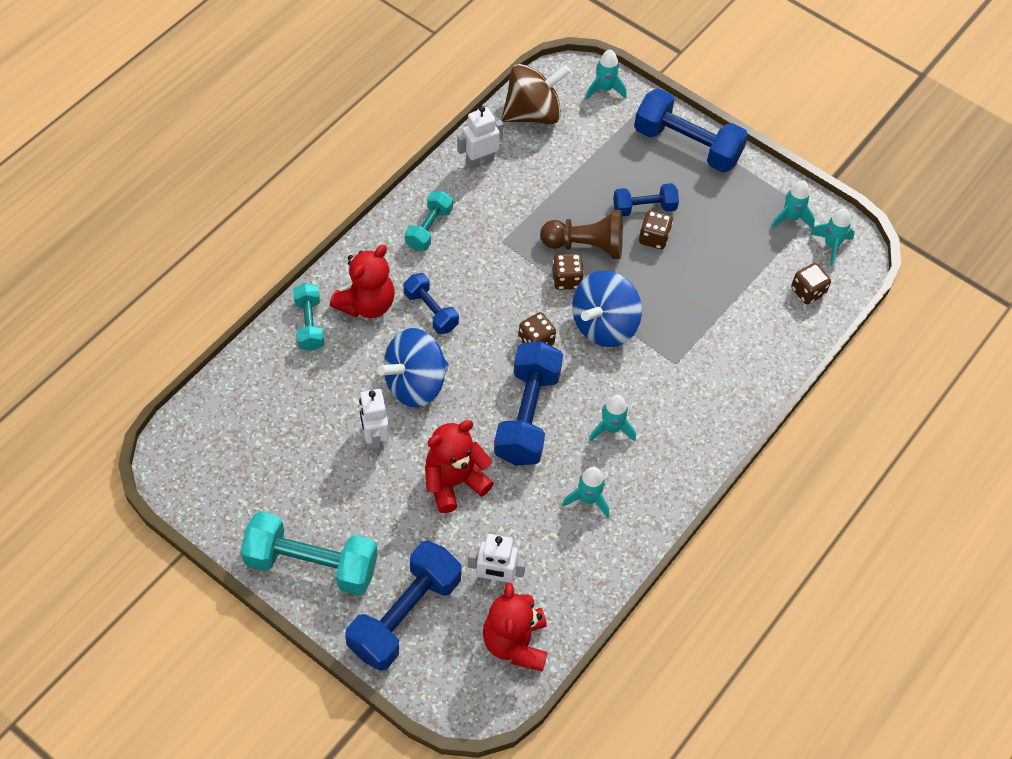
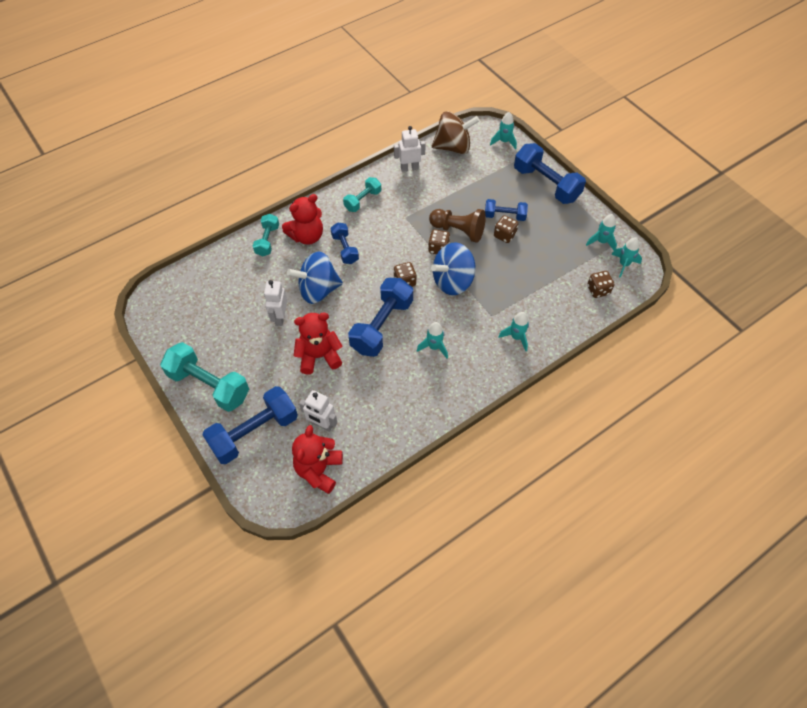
camera: 20 degrees right, 0 degrees up
(588, 499) = (402, 388): turquoise rocket -> turquoise rocket (516, 337)

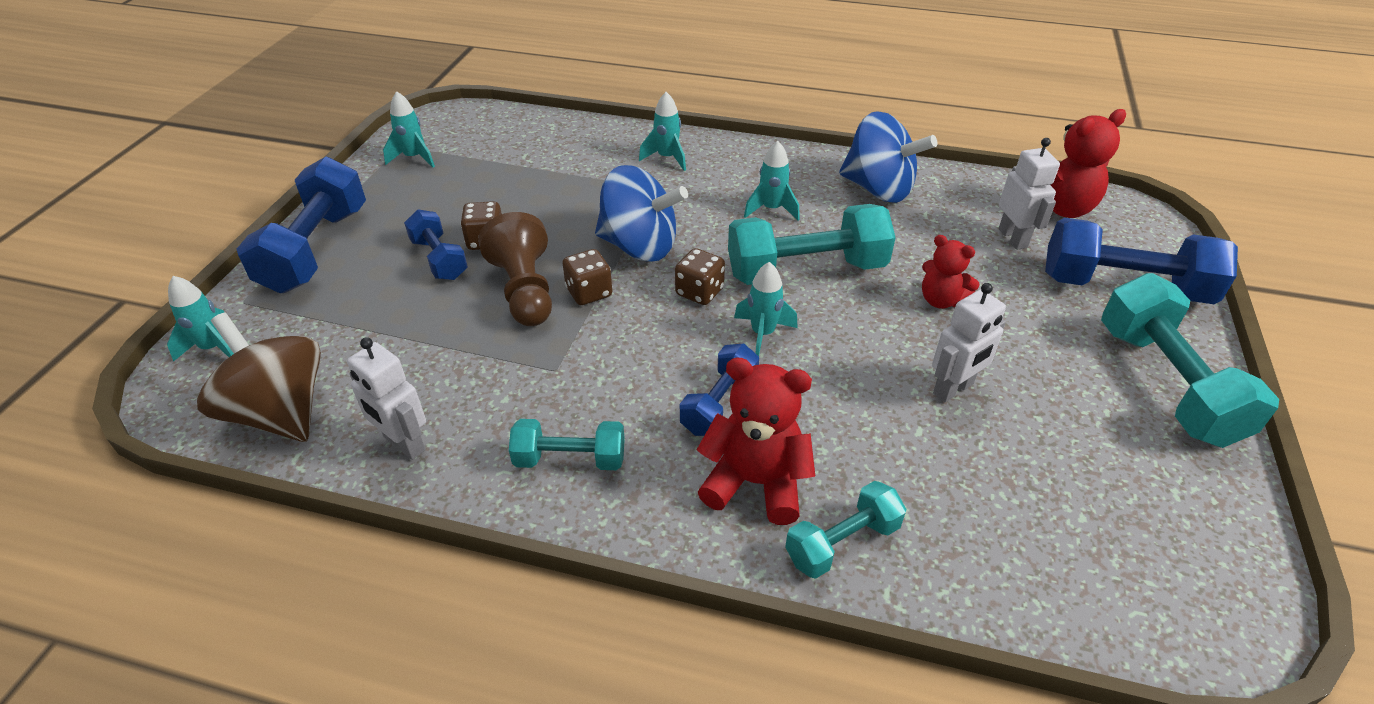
camera: 130 degrees left, 15 degrees down
(318, 290) = (844, 379): blue spinning top -> blue spinning top (878, 189)
(319, 356) = (941, 300): red teddy bear -> red teddy bear, size x0.63
(382, 326) = (806, 270): blue dumbbell -> turquoise dumbbell
(598, 290) = (512, 132): brown dice -> none
(624, 264) = (443, 129): turquoise rocket -> turquoise rocket (762, 334)

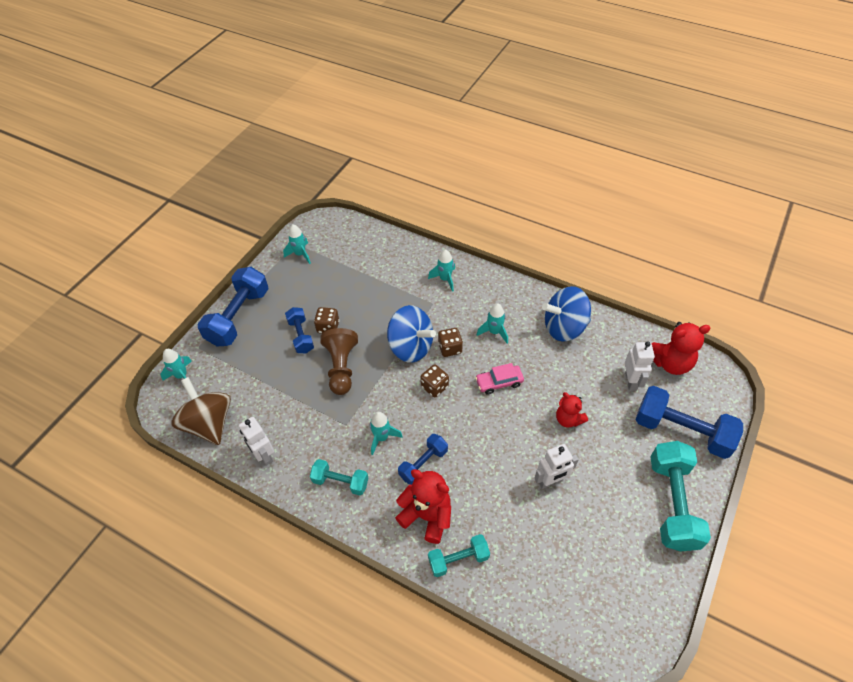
camera: 15 degrees right, 10 degrees up
(589, 292) = (375, 375): brown dice -> brown dice (450, 348)
(762, 334) = (460, 423): turquoise rocket -> turquoise rocket (382, 438)
(806, 270) = (499, 382): turquoise dumbbell -> pink car
(878, 189) = (564, 327): blue spinning top -> blue spinning top turned 120 degrees clockwise

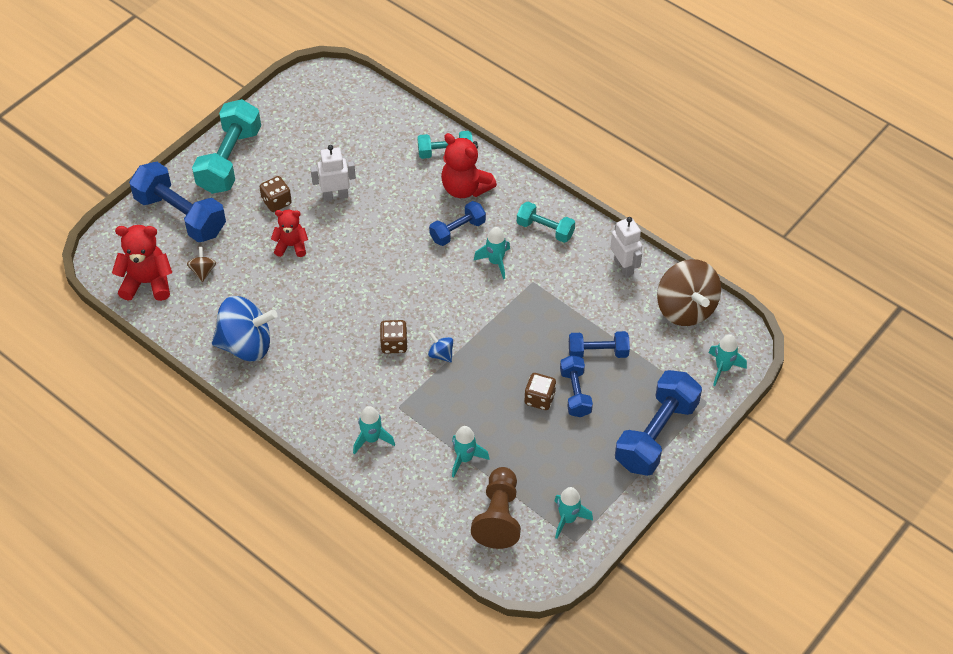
camera: 170 degrees left, 0 degrees up
(284, 371) = (598, 352): none -> blue dumbbell
(341, 367) = (529, 344): brown pawn -> brown pawn (498, 516)
(411, 347) = (441, 354): blue spinning top -> blue spinning top, size x0.43
(434, 387) = (425, 303): brown dice -> brown dice (276, 202)
(494, 332) = (333, 354): turquoise rocket -> turquoise rocket (465, 459)
(499, 382) = (350, 295): pink car -> none
(568, 419) = (291, 246): red teddy bear -> red teddy bear turned 60 degrees counterclockwise
(631, 381) = (203, 271): white robot -> brown spinning top

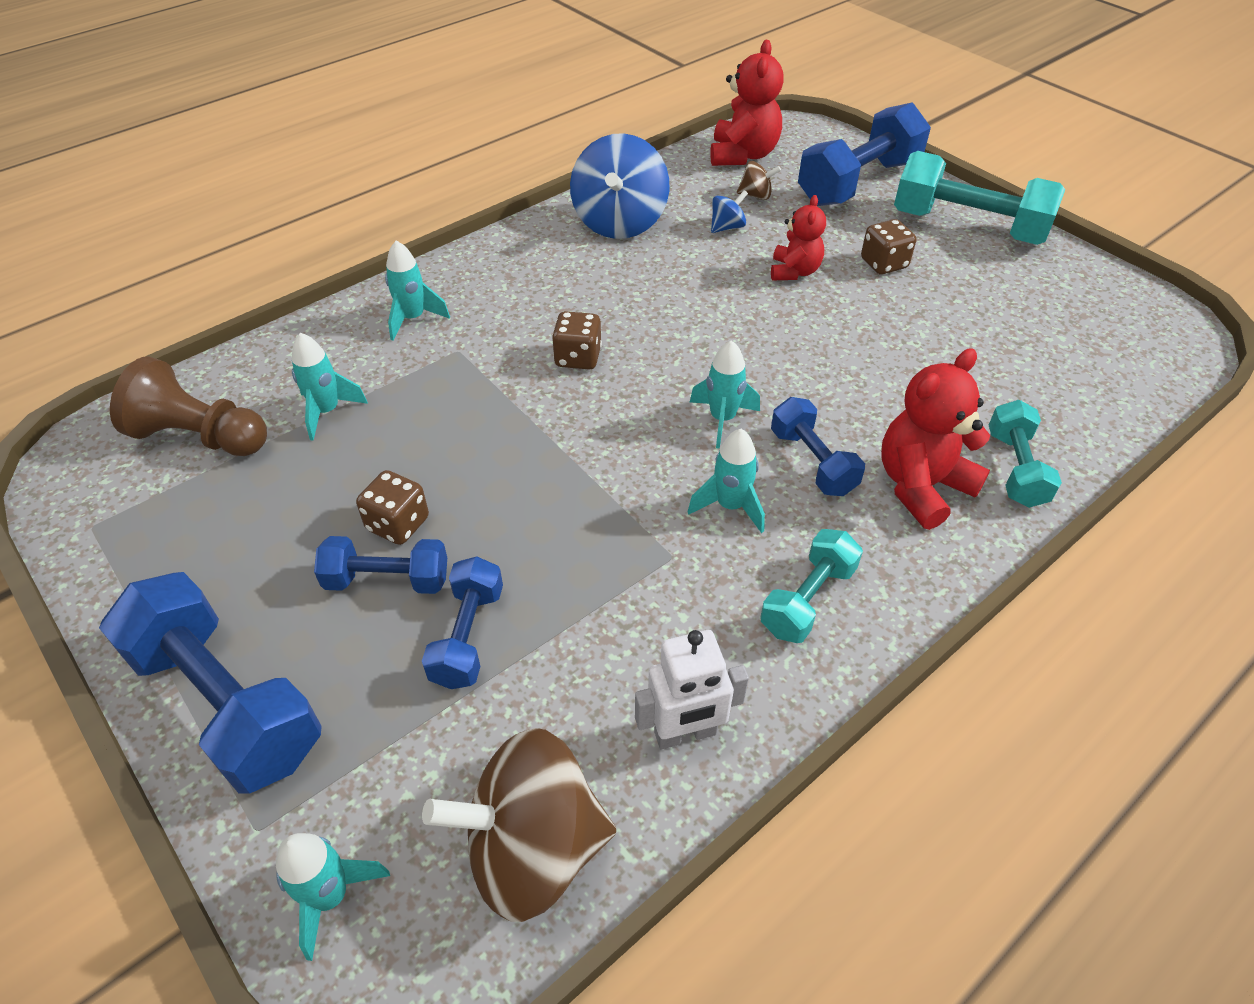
camera: 100 degrees right, 5 degrees down
(335, 195) = (898, 322): white robot -> none
(441, 354) = (540, 408): blue spinning top -> blue spinning top (727, 227)
(568, 519) = (137, 524): turquoise rocket -> turquoise rocket (722, 419)

